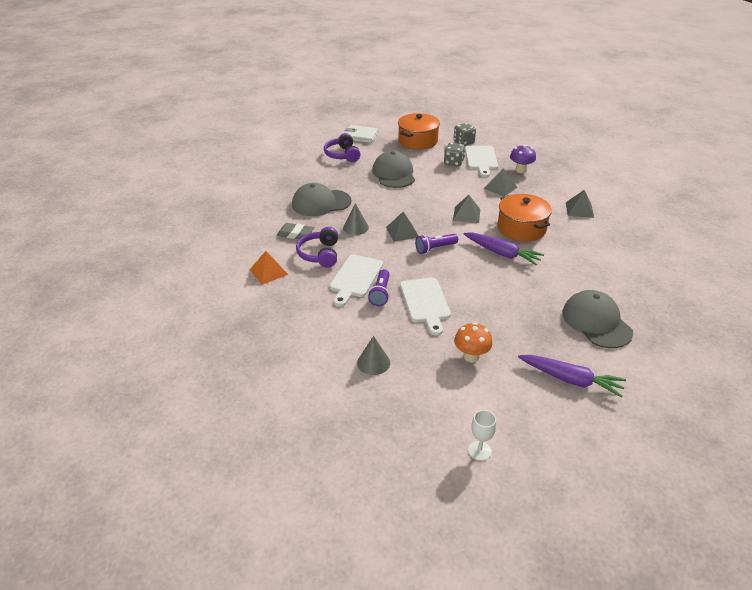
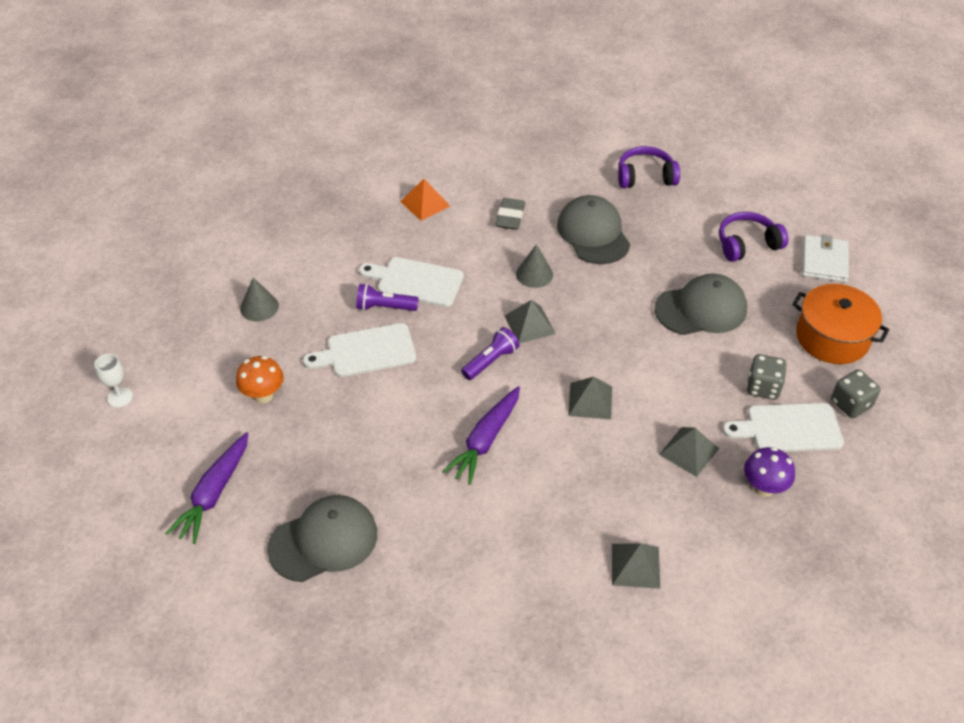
camera: 85 degrees right, 10 degrees up
(320, 254) = (466, 244): purple headphones -> purple headphones (645, 177)
(435, 248) = (491, 361): purple flashlight -> purple flashlight turned 75 degrees clockwise
(521, 228) = (559, 471): orange pot -> none

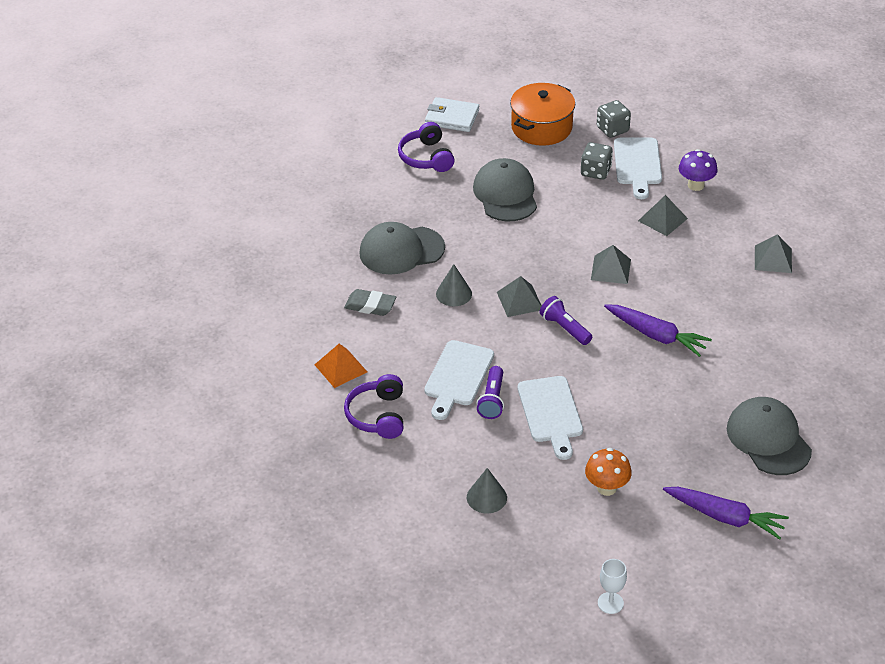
camera: 85 degrees left, 5 degrees down
(645, 177) = (323, 209): purple headphones -> purple headphones (378, 415)

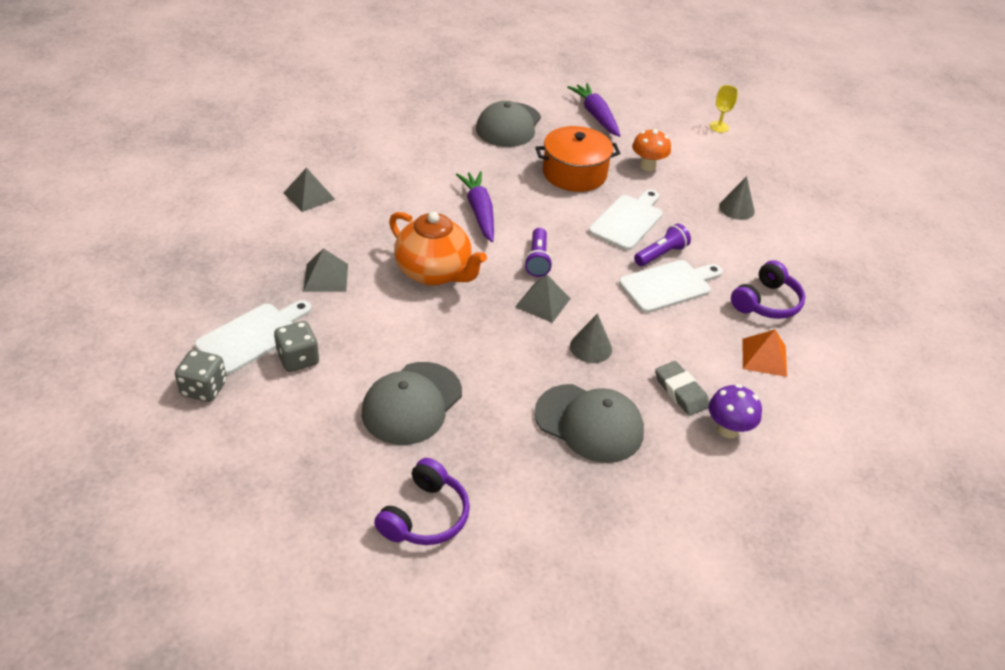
camera: 140 degrees left, 0 degrees up
(452, 117) = (320, 550): white wallet -> none
(541, 127) = (258, 450): orange pot -> orange pot (574, 173)
(610, 269) = (434, 273): grey pyramid -> orange teapot
(610, 603) = (719, 127): white goblet -> yellow goblet
(696, 185) = (247, 282): purple mushroom -> purple mushroom (728, 429)

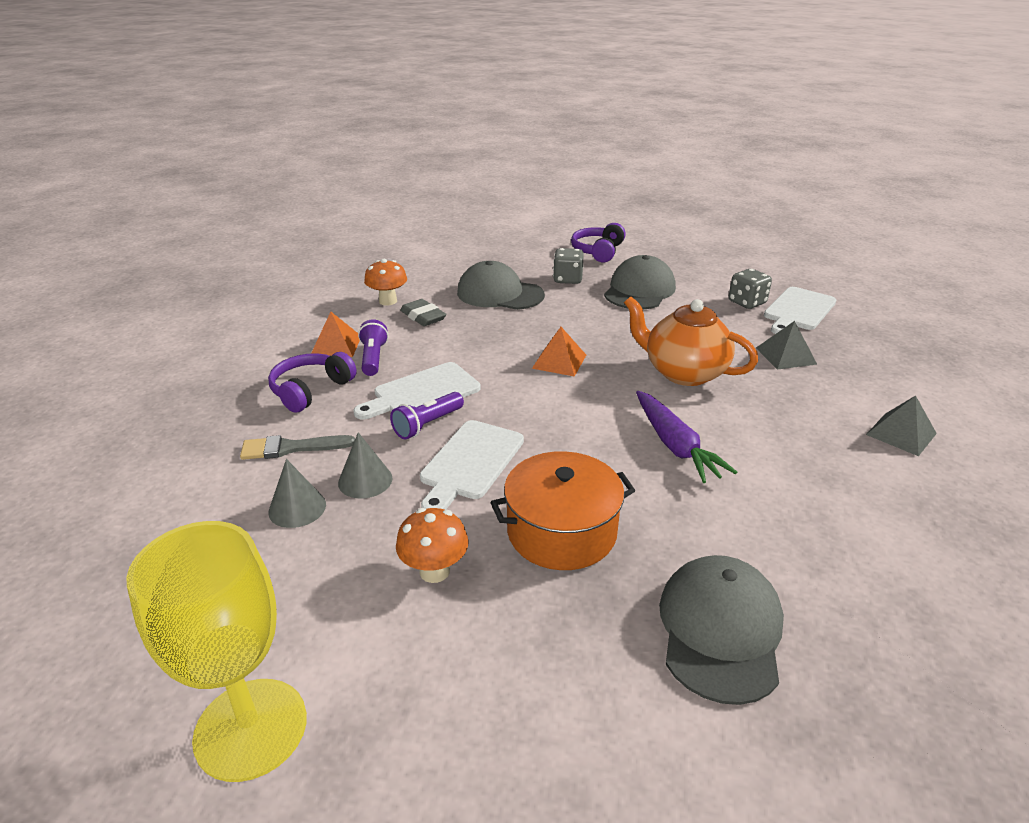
camera: 175 degrees right, 10 degrees down
(204, 388) = (795, 282): grey dice -> grey dice (567, 279)
(537, 260) = (578, 398): purple flashlight -> purple flashlight (373, 358)
(543, 302) = (559, 361): grey pyramid -> orange pyramid
(590, 347) = (504, 334): grey cone -> grey cone (365, 480)
(596, 116) = (547, 705): purple carrot -> none
(719, 127) = (251, 728): yellow goblet -> yellow goblet, size x2.33
(728, 429) = (388, 301): purple mushroom -> orange mushroom
(759, 250) = (291, 448): none -> grey brush

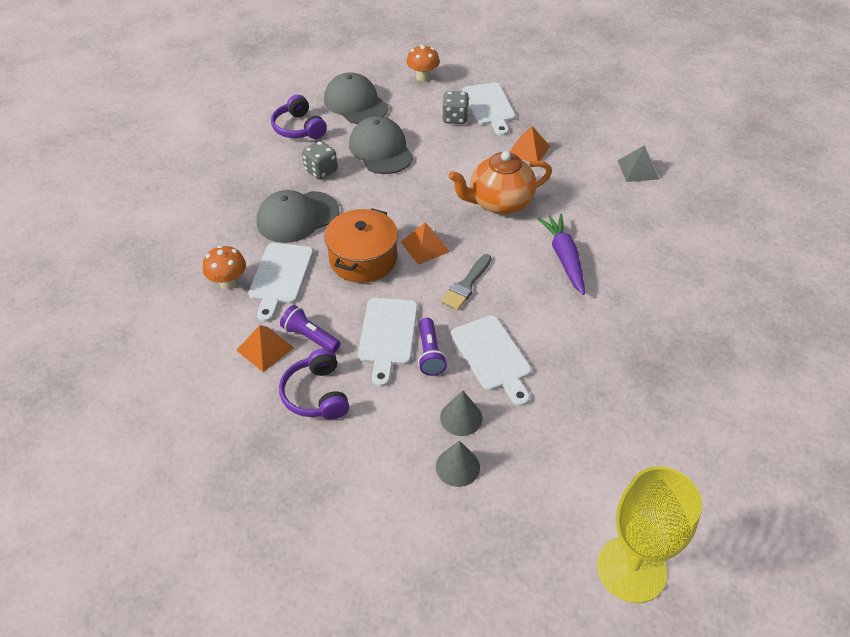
camera: 50 degrees left, 15 degrees up
(291, 448) = (383, 440): grey brush -> grey brush (466, 285)
(423, 317) = (280, 277): grey eraser -> white cutting board
(434, 571) = (577, 429): orange mushroom -> orange mushroom (423, 77)
(561, 531) = (592, 354): orange pot -> orange pot (363, 259)
(675, 445) = (564, 258): purple carrot -> purple carrot turned 120 degrees counterclockwise
(720, 630) = (709, 343): grey cap -> grey cap (355, 103)
(786, 356) = (529, 150): grey pyramid -> orange pyramid

